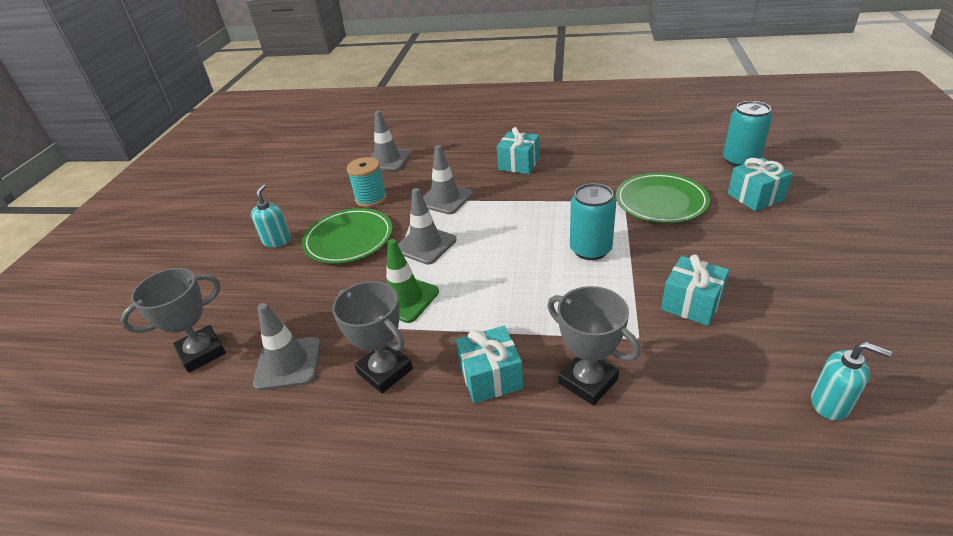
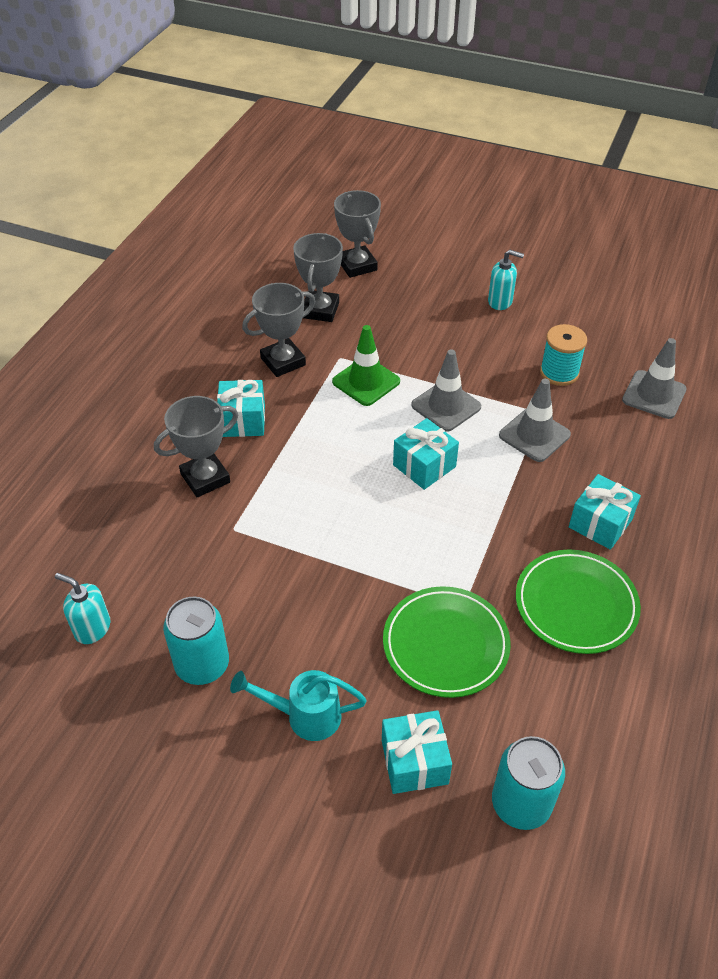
camera: 100 degrees right, 10 degrees up
(288, 363) = (320, 310): grey traffic cone -> grey trophy
(349, 239) = (481, 351): green plate -> green plate (576, 604)
(590, 250) = (377, 537): turquoise can -> turquoise can (202, 665)
(691, 303) = (253, 588): turquoise gift -> turquoise gift (424, 466)
(773, 246) = (304, 715): none -> turquoise watering can
(830, 404) = (92, 628): turquoise soap dispenser -> turquoise soap dispenser turned 75 degrees clockwise

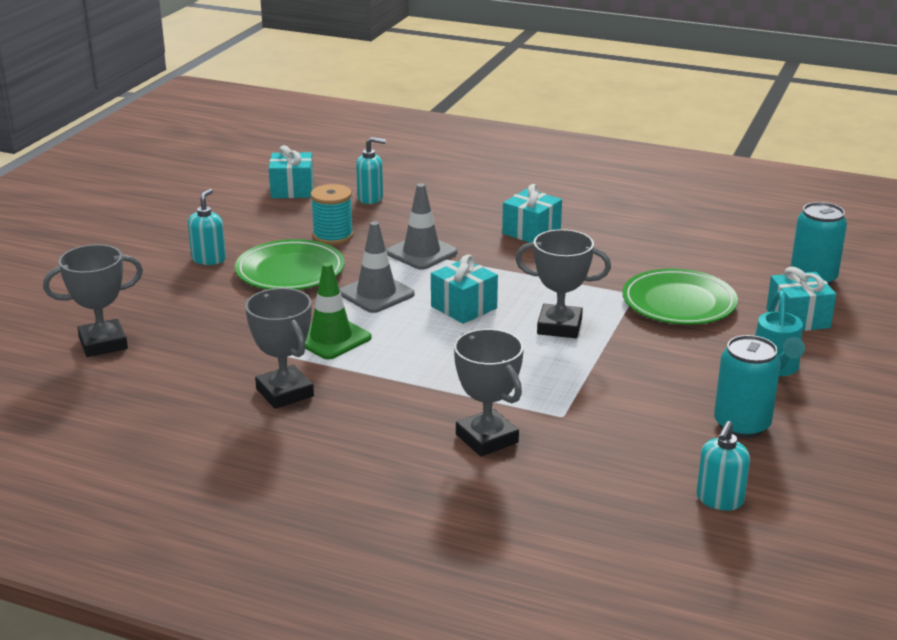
camera: 90 degrees left, 20 degrees down
(243, 420) = (390, 417): turquoise gift -> turquoise gift (292, 190)
(320, 310) = (188, 368): grey trophy -> grey trophy (559, 326)
(576, 604) = (622, 247): green plate -> green plate (290, 271)
(654, 395) = (370, 198): grey traffic cone -> turquoise soap dispenser

